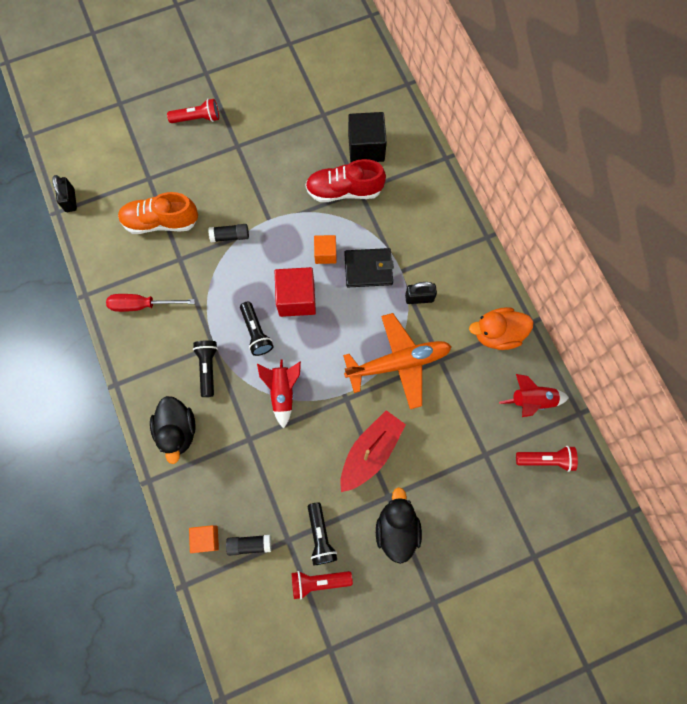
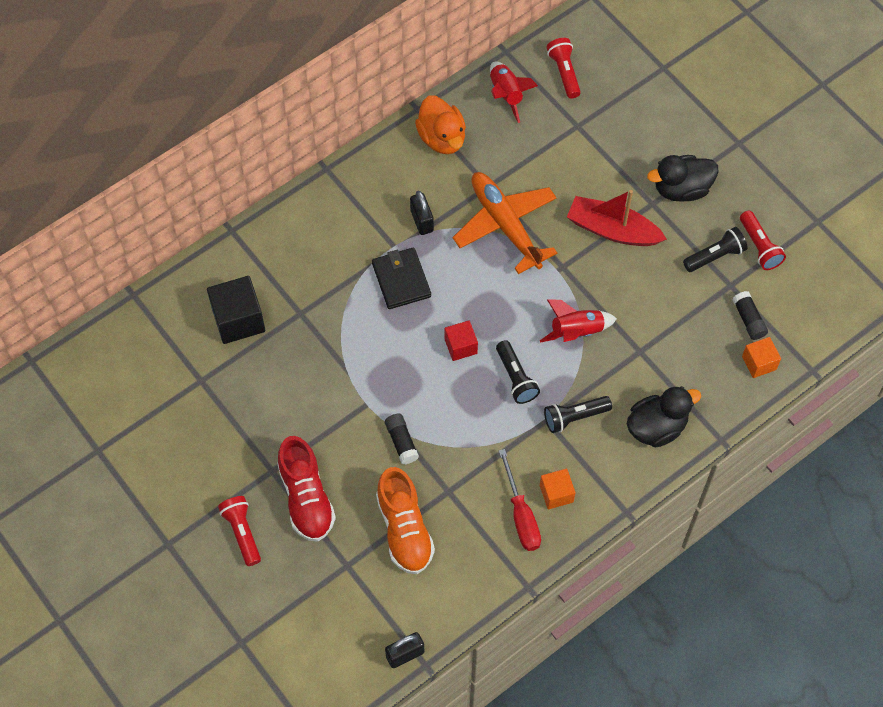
camera: 105 degrees left, 10 degrees down
(256, 332) = (515, 378): black flashlight -> black flashlight turned 105 degrees clockwise
(296, 298) = (460, 346): red cube -> red cube, size x0.60
(325, 254) = (395, 330): orange cube -> orange cube (556, 494)
(344, 190) = (305, 330): red shoe -> red shoe (306, 498)

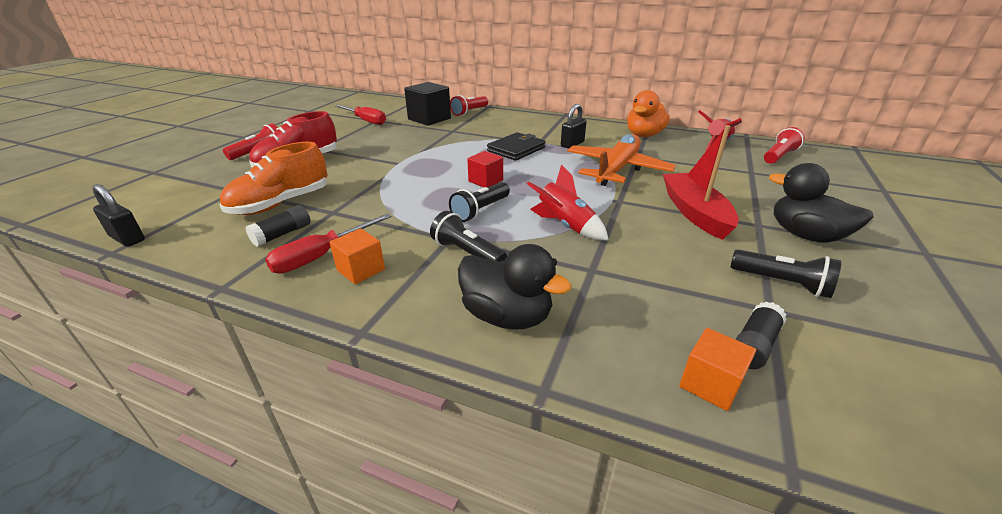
camera: 60 degrees right, 30 degrees down
(196, 393) = (366, 121): none -> red screwdriver
(401, 442) = (372, 182): black glue stick -> black glue stick (282, 234)
(759, 246) = (858, 315): red flashlight -> red flashlight (469, 112)

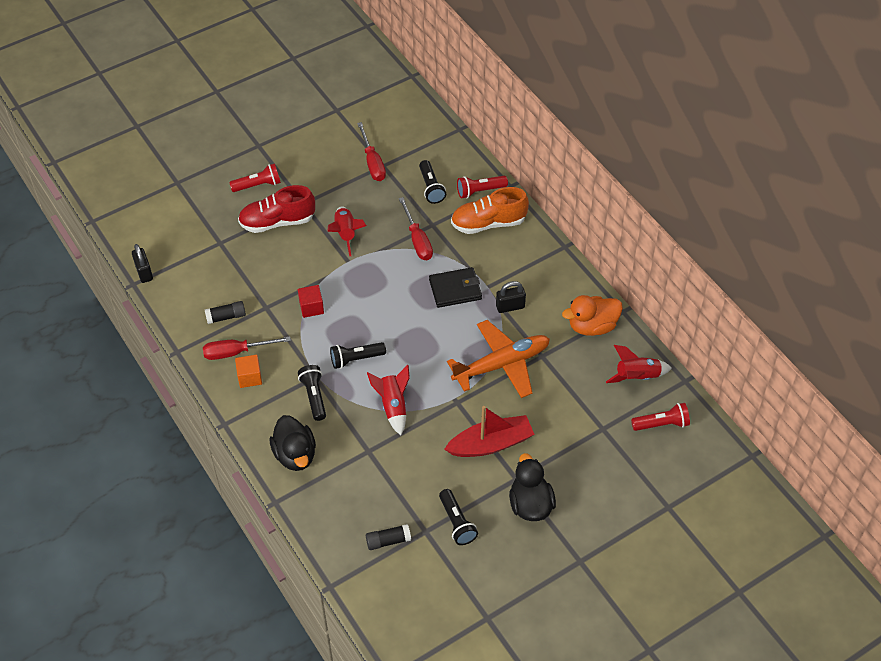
camera: 35 degrees right, 20 degrees up
(281, 203) = (240, 278): orange shoe -> orange shoe (488, 223)
(379, 152) = (345, 234): none -> red rocket
(429, 119) = (431, 188): black cube -> black flashlight
(450, 139) = (417, 240): none -> red screwdriver
(485, 181) = (390, 324): red cube -> red cube (311, 307)
(694, 213) = (490, 444): red boat -> red boat turned 45 degrees clockwise
(710, 384) = (344, 543): orange cube -> none

